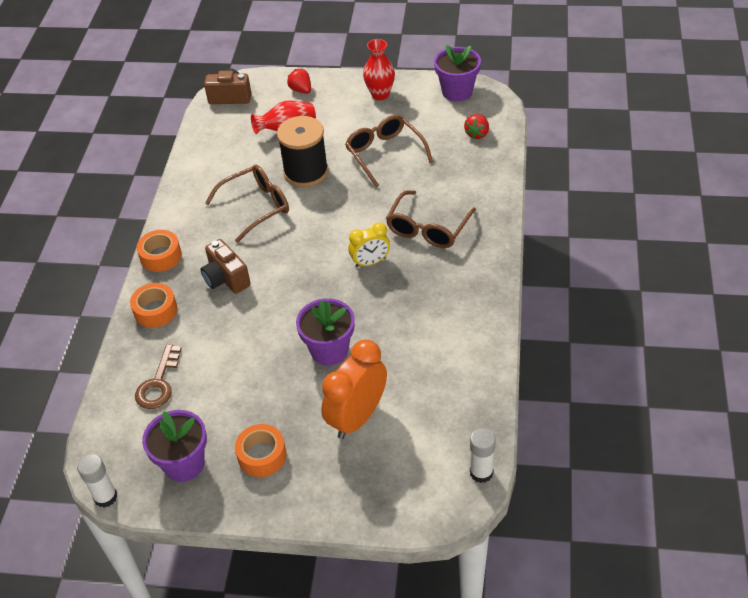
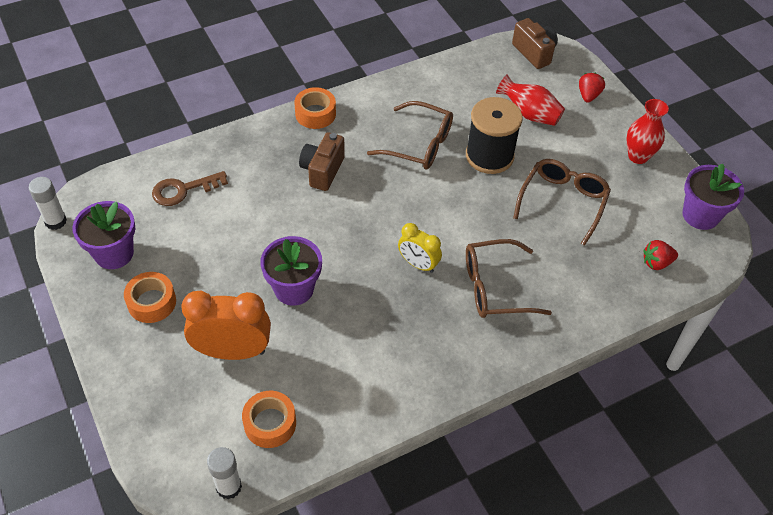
camera: 50 degrees right, 5 degrees up
(155, 310) = (256, 144): orange tape -> orange tape (270, 423)

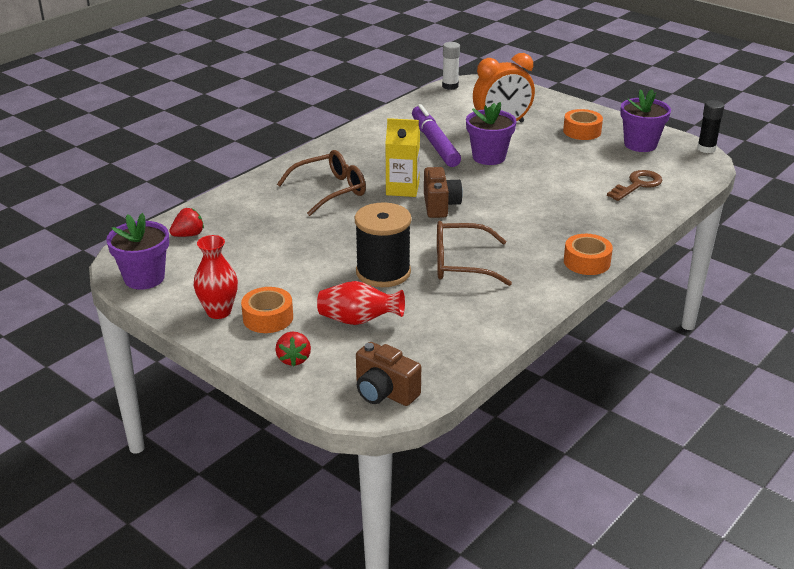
camera: 160 degrees right, 20 degrees down
(55, 221) = (706, 149): white glue stick -> black glue stick
(270, 423) = (447, 107): orange tape -> orange tape (268, 318)
(322, 171) = (535, 223): brown camera -> brown camera (440, 205)
(337, 340) = (435, 143): none -> purple marker
(418, 264) = (402, 189): yellow clock -> yellow carton
(562, 203) = (291, 254): brown glasses -> none

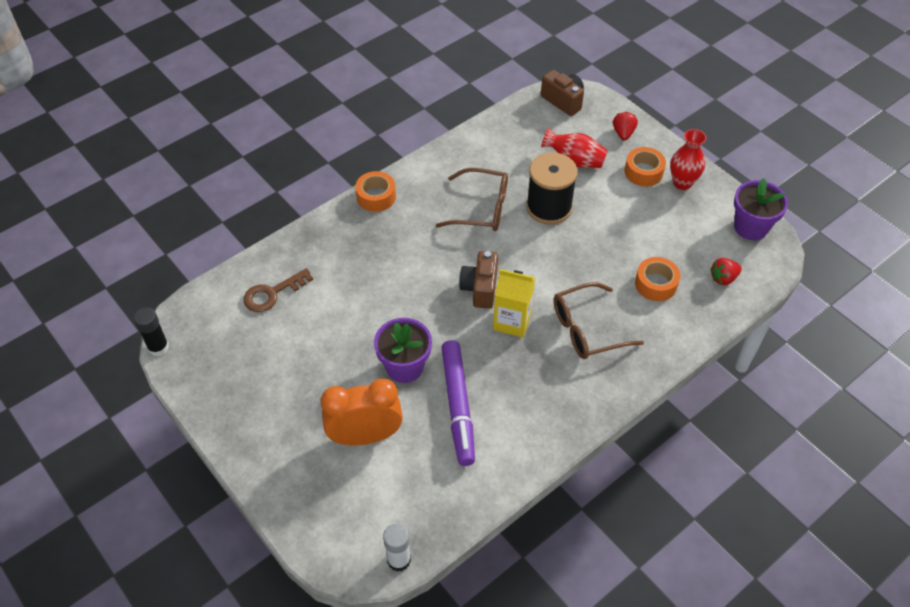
camera: 170 degrees left, 20 degrees up
(582, 131) = (275, 406): orange tape -> orange tape (656, 284)
(640, 144) = (224, 367): purple flower pot -> none

